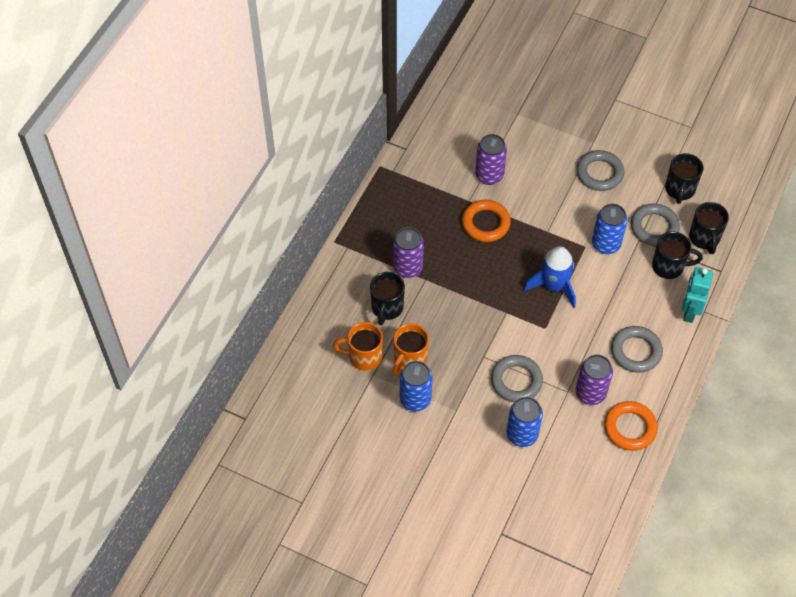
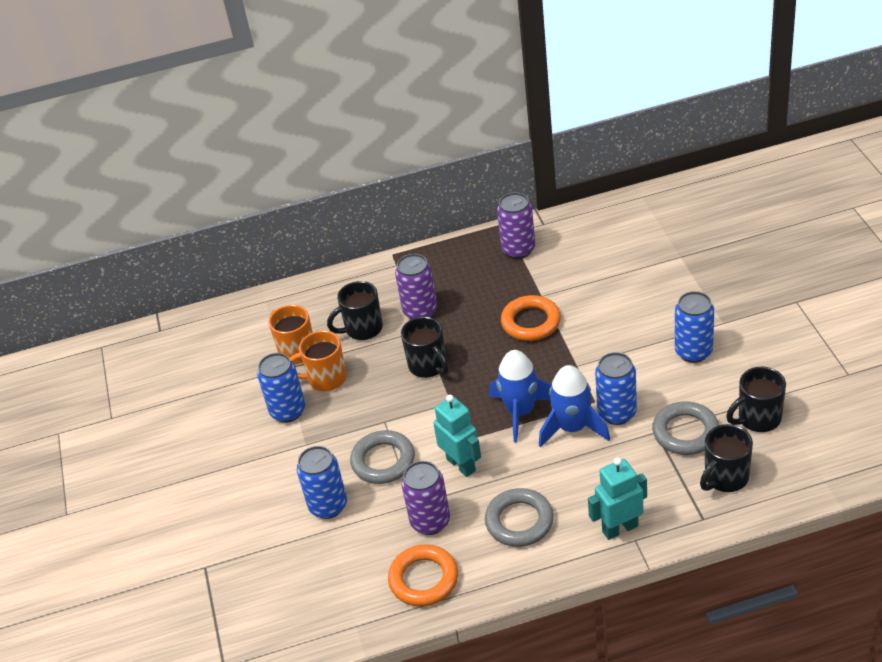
camera: 55 degrees right, 15 degrees down
(489, 175) = (586, 288): purple can -> purple can (518, 249)
(563, 345) = (461, 465): none -> turquoise robot
(593, 273) = (572, 428): none -> blue rocket
(599, 173) = (693, 352): grey ring -> blue can
(669, 266) = (653, 475): black mug -> black mug (428, 366)

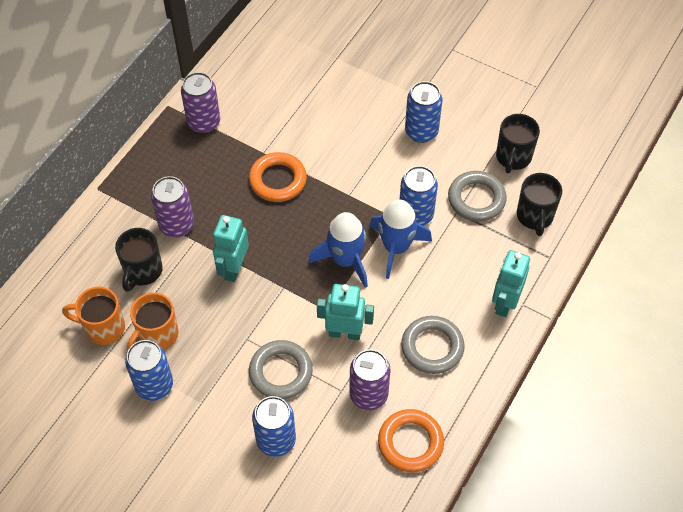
camera: 50 degrees left, 15 degrees up
(428, 366) = (234, 268): black mug -> turquoise robot

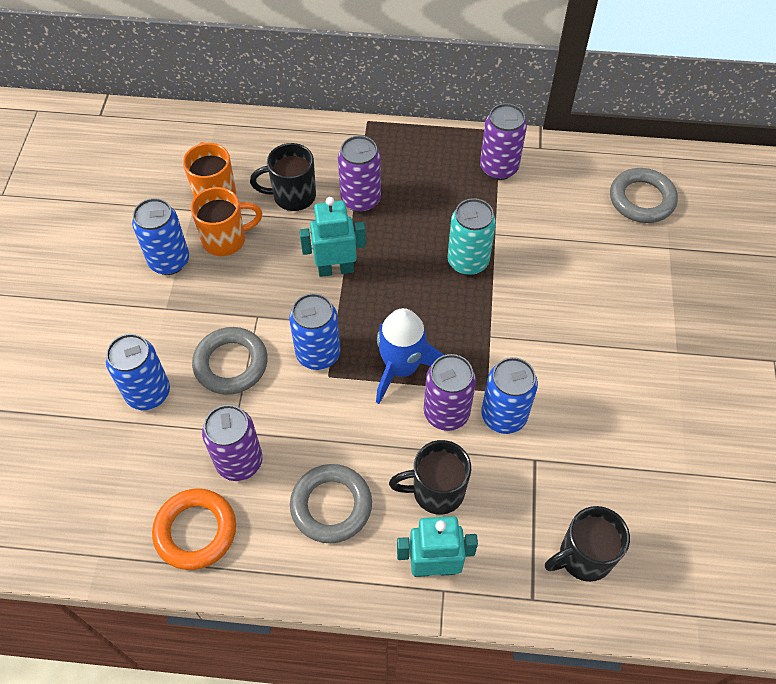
camera: 65 degrees right, 0 degrees up
(157, 335) = (226, 239): orange mug -> orange mug turned 150 degrees clockwise
(278, 180) = (468, 261): orange ring -> turquoise can
(344, 333) = (307, 405): turquoise robot -> none
(396, 248) = (446, 413): blue rocket -> purple can
(421, 132) = (626, 375): blue can -> blue can (318, 354)
(476, 199) = (567, 475): grey ring -> grey ring (641, 199)
(513, 157) = (658, 495): black mug -> black mug (436, 491)

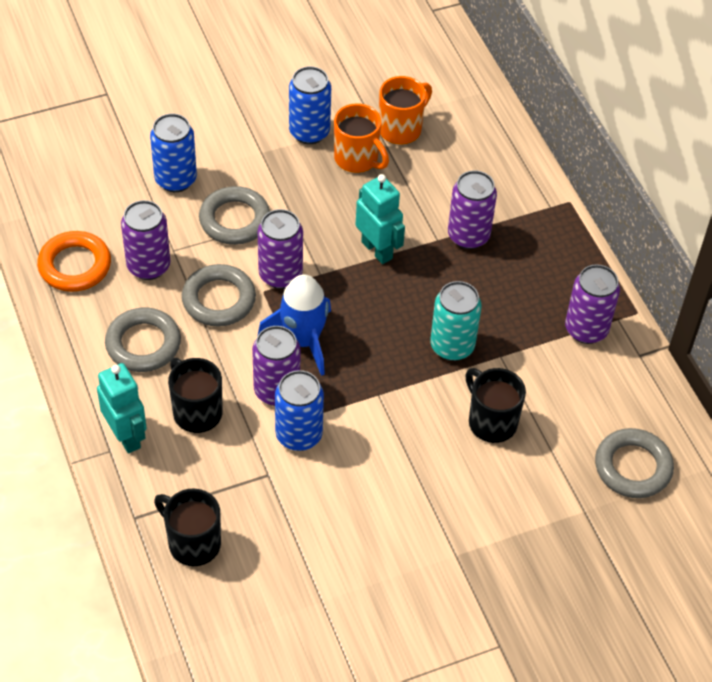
camera: 60 degrees right, 5 degrees down
(292, 196) = (437, 184): black mug -> black mug (491, 421)
(316, 417) = (219, 299): none -> grey ring
(318, 354) = (280, 275): blue can -> purple can

